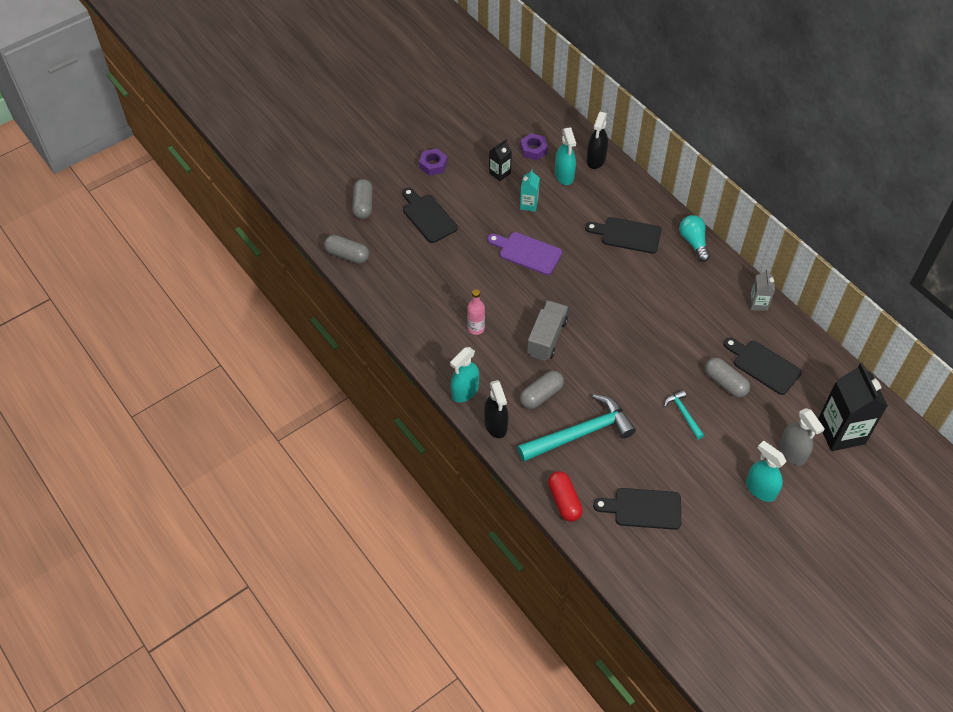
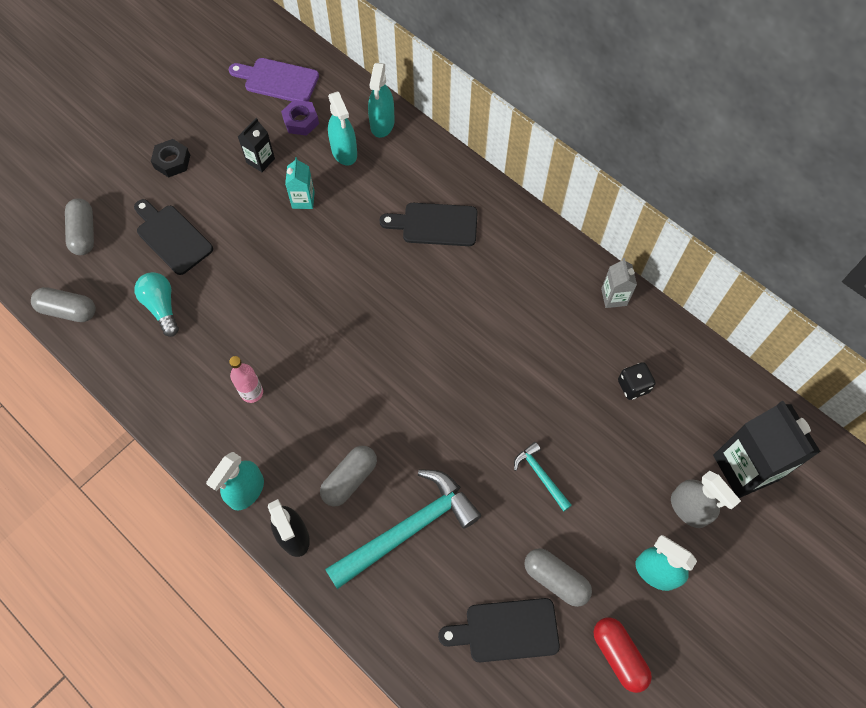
camera: 10 degrees left, 10 degrees up
(433, 165) = (172, 161): purple nut -> black nut
(527, 252) = (308, 270): purple cutting board -> purple cutting board (277, 80)
(546, 338) = (347, 392): grey truck -> none
(564, 501) = (398, 638): red capsule -> red capsule (618, 655)
(596, 160) = (382, 124): black spray bottle -> turquoise spray bottle
(693, 242) = (520, 222): turquoise light bulb -> turquoise light bulb (162, 307)
(725, 383) = (588, 420): grey capsule -> grey capsule (555, 579)
(763, 365) = (633, 386): black cutting board -> black dice

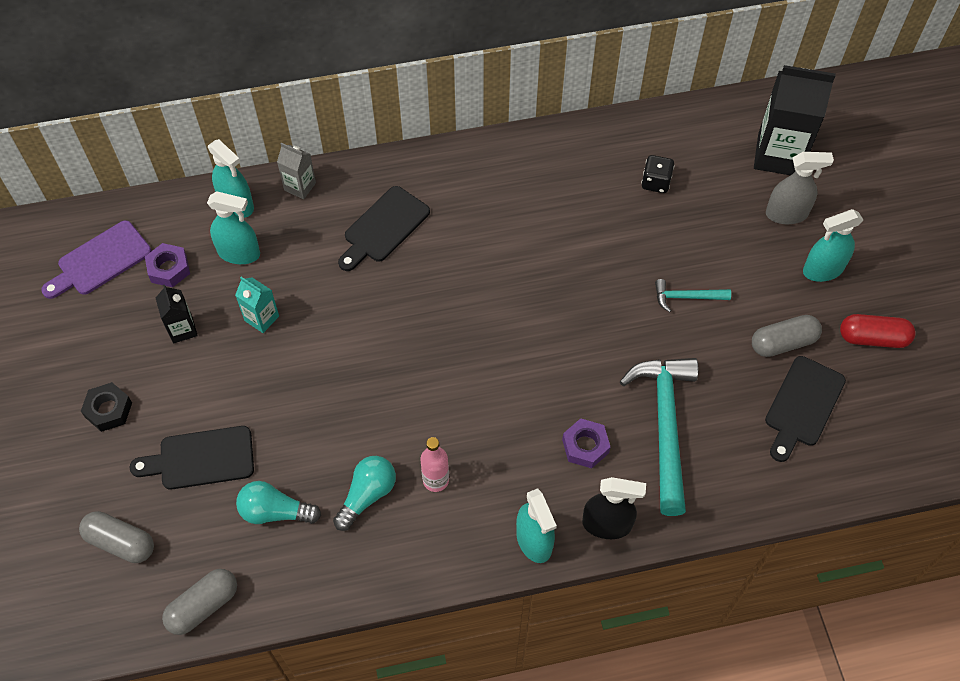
camera: 55 degrees left, 5 degrees down
(211, 356) = (367, 495): none -> turquoise light bulb
(350, 479) = (585, 446): grey capsule -> purple nut
(614, 297) = (565, 143): grey carton -> grey carton (300, 186)

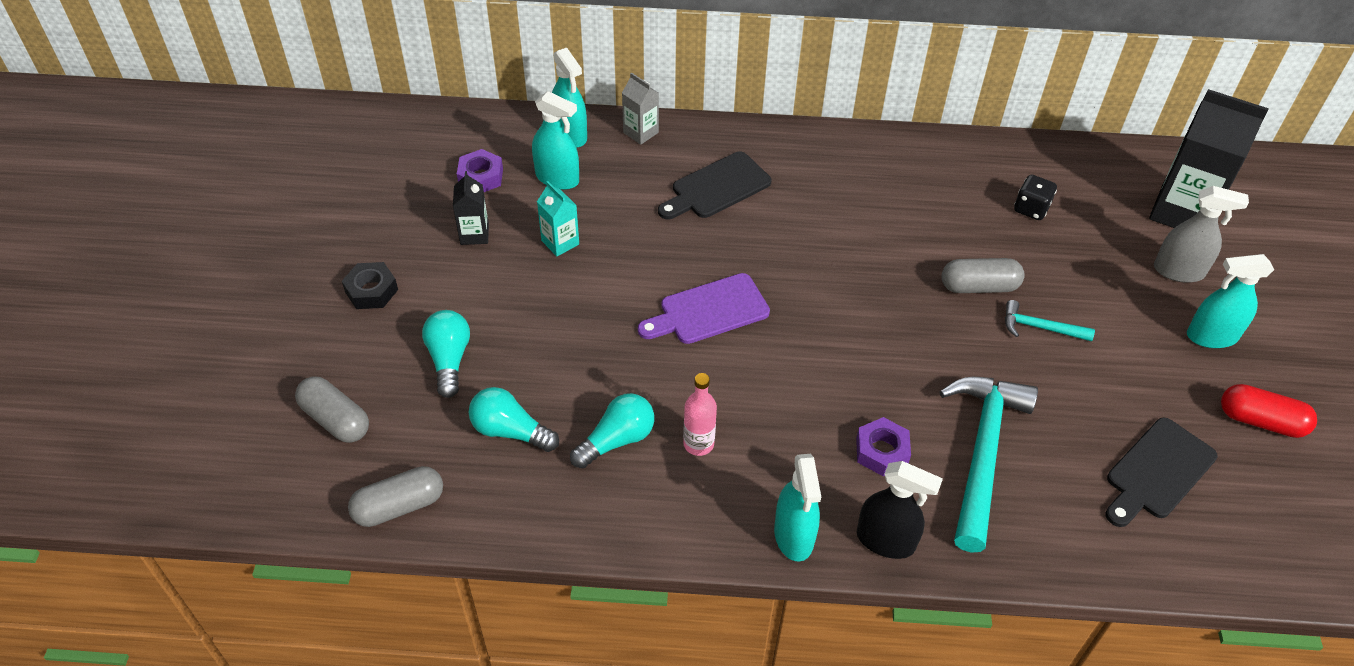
camera: 15 degrees right, 10 degrees down
(100, 261) = (414, 155): purple cutting board -> purple cutting board (708, 311)
(201, 459) = (449, 360): black cutting board -> turquoise light bulb
(783, 343) = (1147, 400): grey capsule -> grey capsule (979, 286)

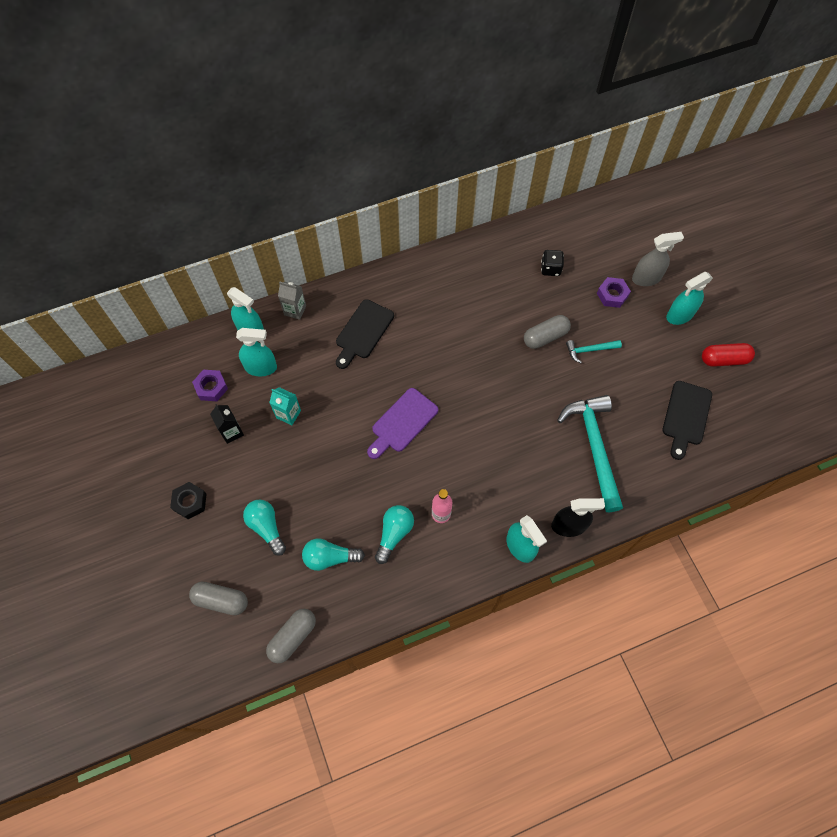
camera: 25 degrees left, 15 degrees up
(881, 451) = (541, 471): purple nut -> purple nut (612, 295)
(1181, 212) = (632, 236): black carton -> none

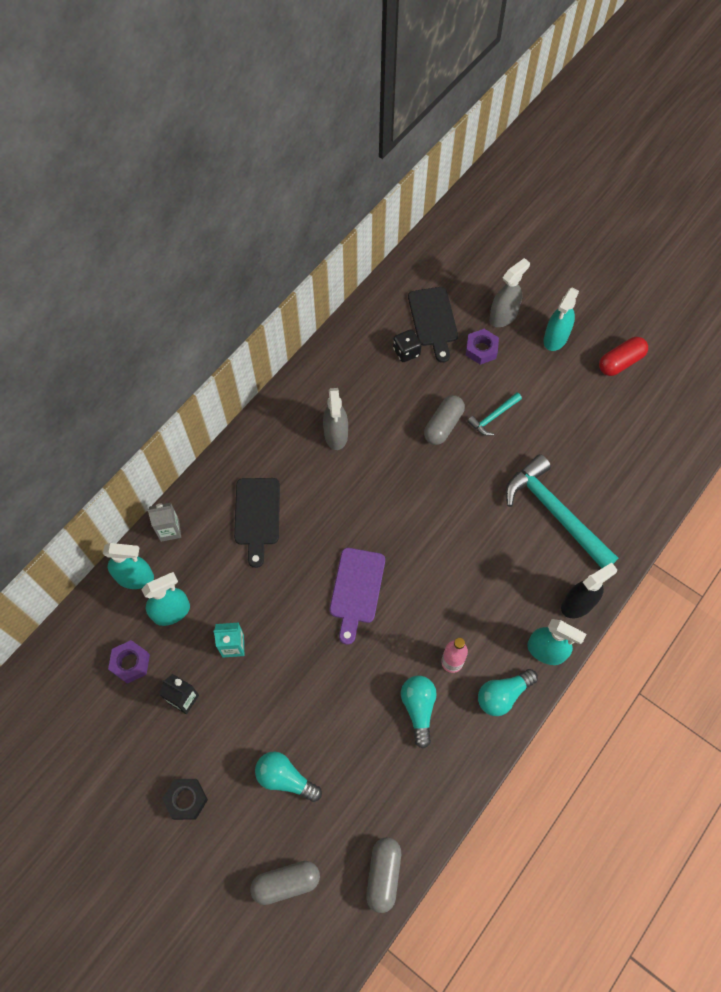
camera: 30 degrees left, 0 degrees up
(330, 557) = (370, 771): turquoise light bulb -> turquoise light bulb (503, 695)
(458, 303) = (336, 434): none -> grey spray bottle
(686, 416) = (619, 436): black cutting board -> black cutting board (433, 320)

